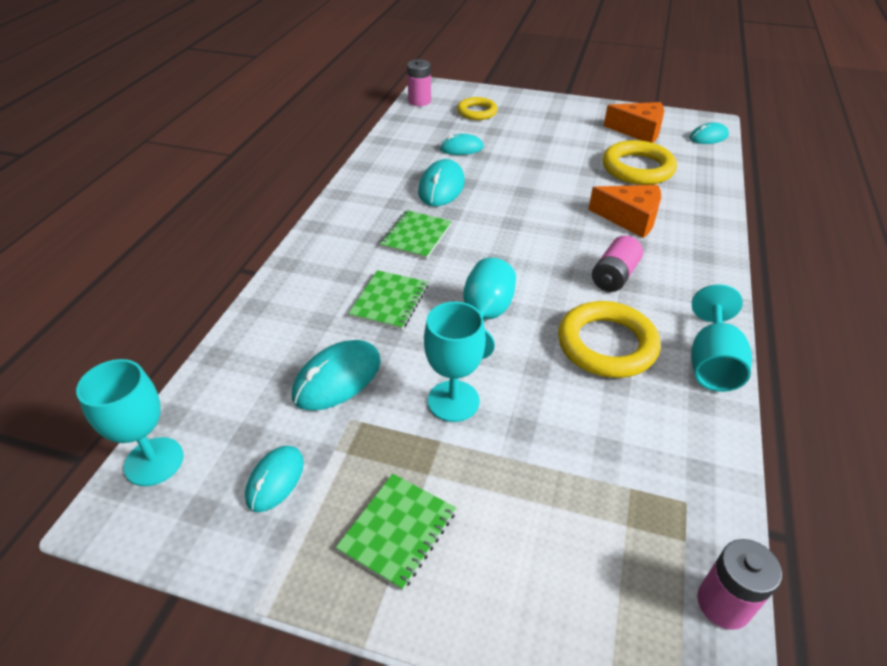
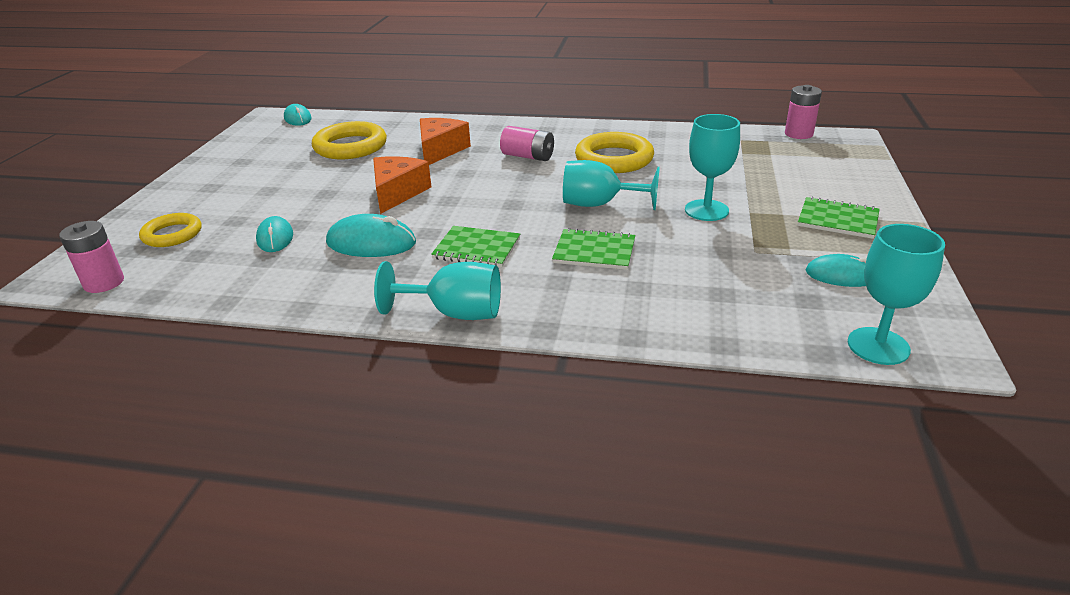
camera: 95 degrees left, 10 degrees down
(337, 378) = (713, 264): turquoise mouse -> none
(638, 131) = (272, 145): orange cheese -> orange cheese (397, 193)
(712, 363) = (617, 129): turquoise goblet -> turquoise goblet (455, 313)

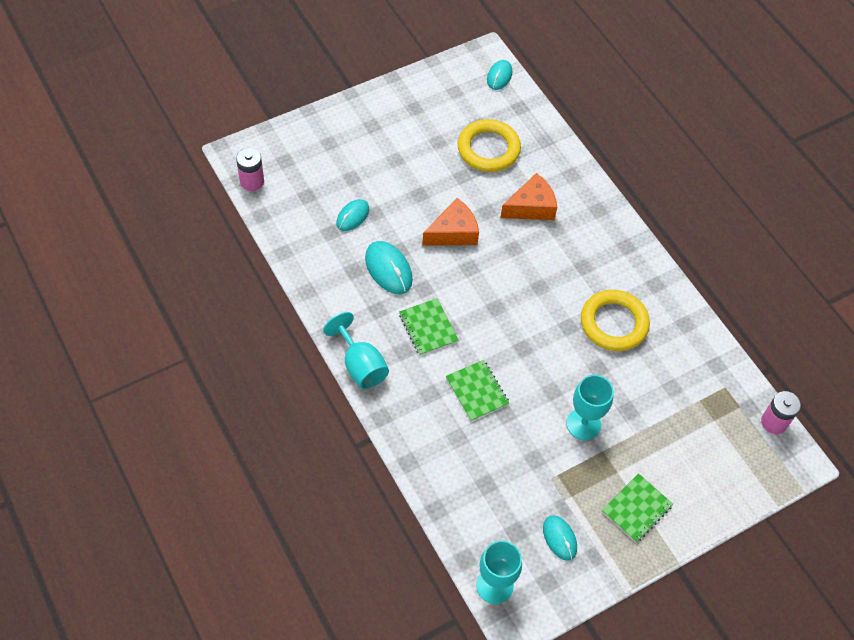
camera: 45 degrees right, 25 degrees up
(172, 234) = (313, 163): yellow ring -> none
(528, 156) = (570, 267): pink battery -> none
(599, 204) = (537, 357): turquoise goblet -> none
(837, 220) = (636, 508): green notebook -> green notebook turned 60 degrees clockwise

